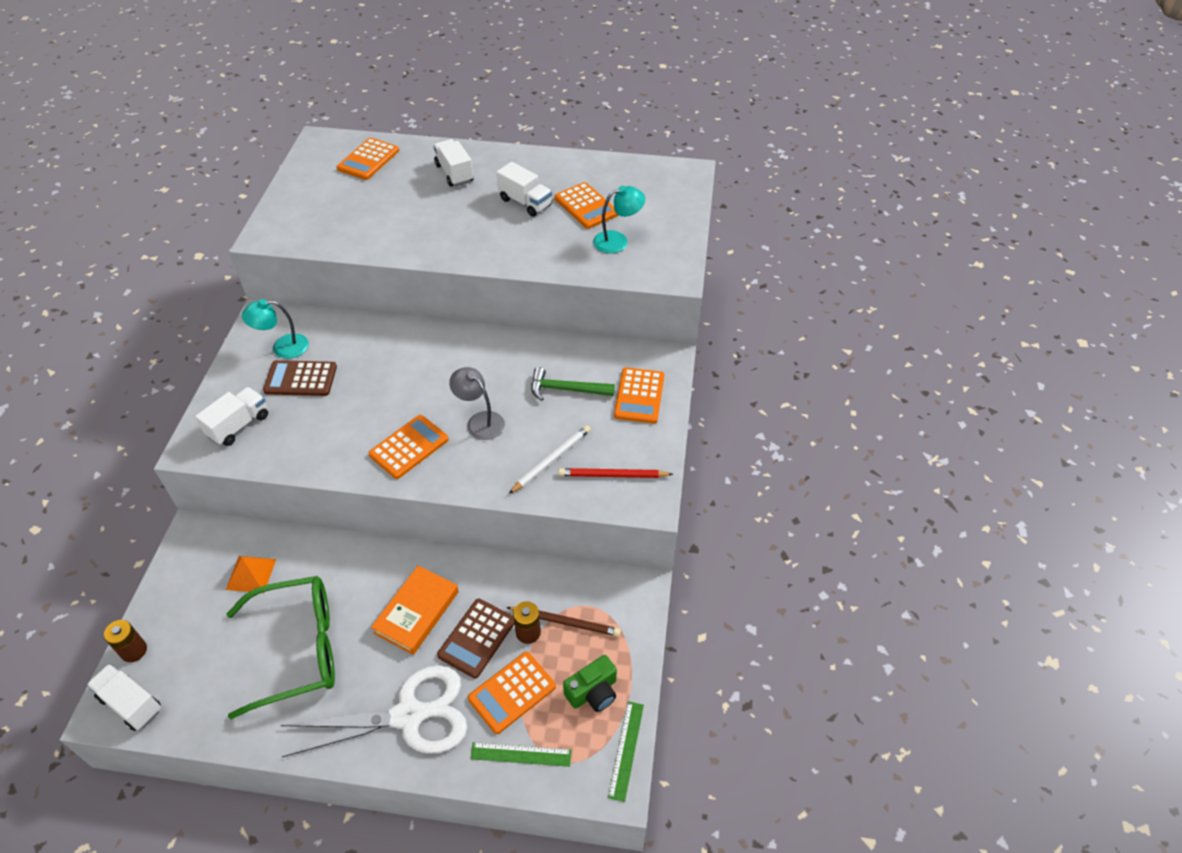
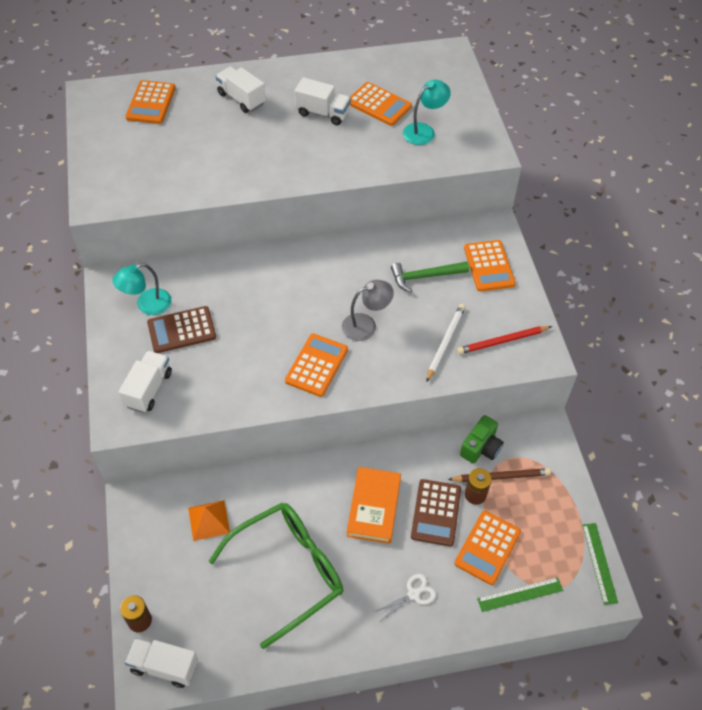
camera: 20 degrees left, 5 degrees up
(409, 715) = (414, 594): white scissors -> white scissors, size x0.40
(480, 421) = (366, 325): grey lamp -> grey lamp turned 135 degrees clockwise
(593, 692) = (551, 526): green camera -> green camera (481, 447)

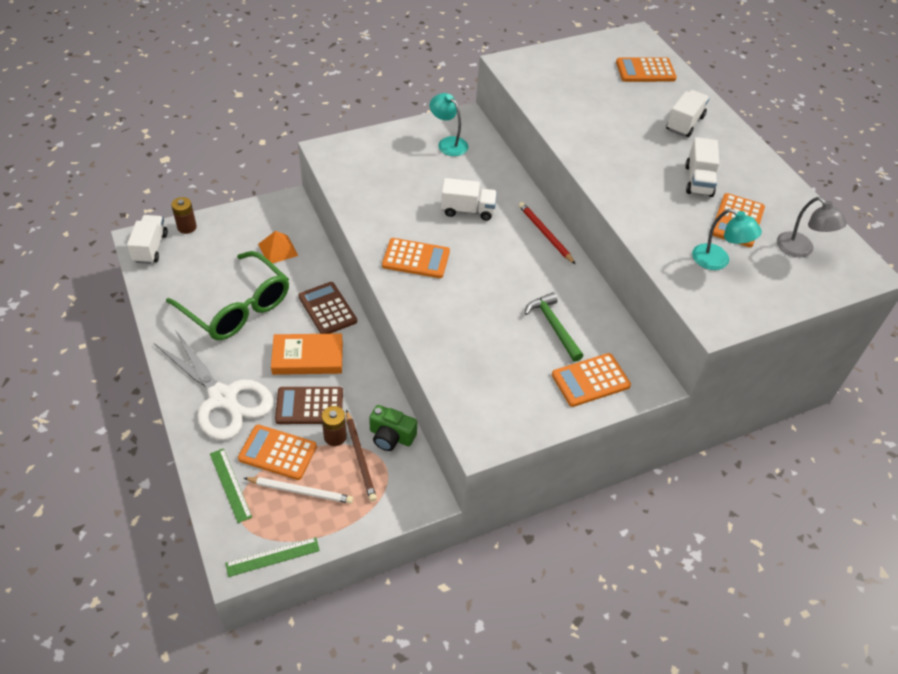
camera: 75 degrees right, 5 degrees down
(148, 389) = (363, 160): white truck -> white truck (467, 210)
(181, 330) = (428, 168): brown calculator -> brown calculator (327, 309)
(366, 325) = (474, 287): grey lamp -> grey lamp (800, 250)
(414, 594) = (223, 398): white scissors -> white scissors, size x2.48
(445, 342) = (472, 352): white pencil -> white pencil (300, 491)
(502, 341) = (489, 401): red pencil -> red pencil (545, 234)

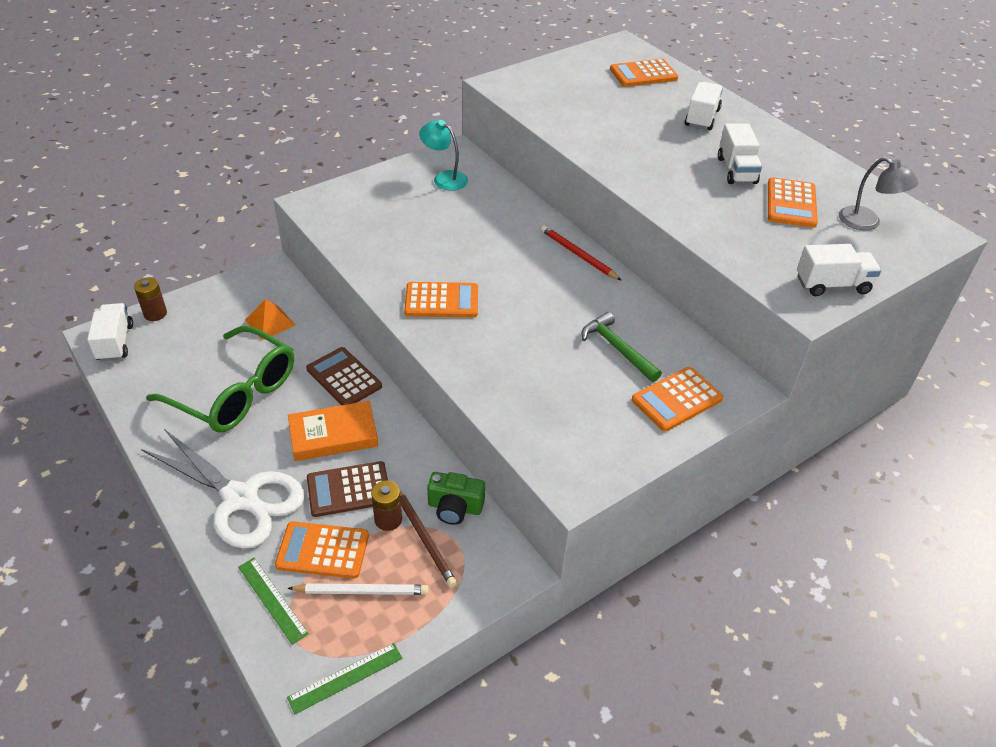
camera: 10 degrees left, 5 degrees down
(467, 210) = (485, 242): white truck -> white truck (832, 285)
(717, 261) = (786, 246): turquoise lamp -> none

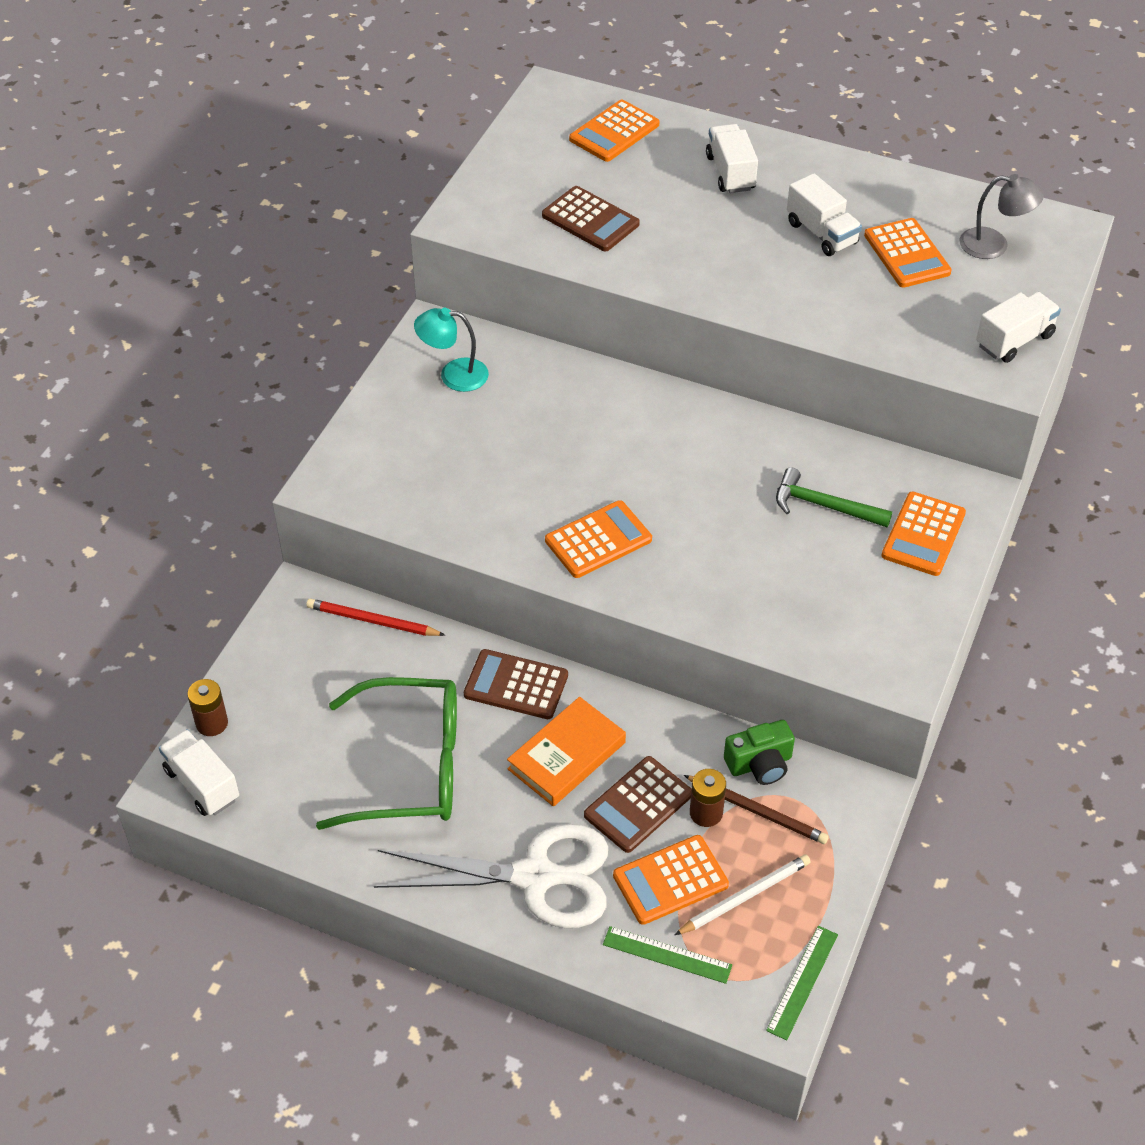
camera: 30 degrees left, 5 degrees up
(270, 322) = (364, 662): orange pyramid -> none
(578, 255) = (693, 409): red pencil -> red pencil (372, 621)
(581, 110) = (590, 220): none -> brown calculator

